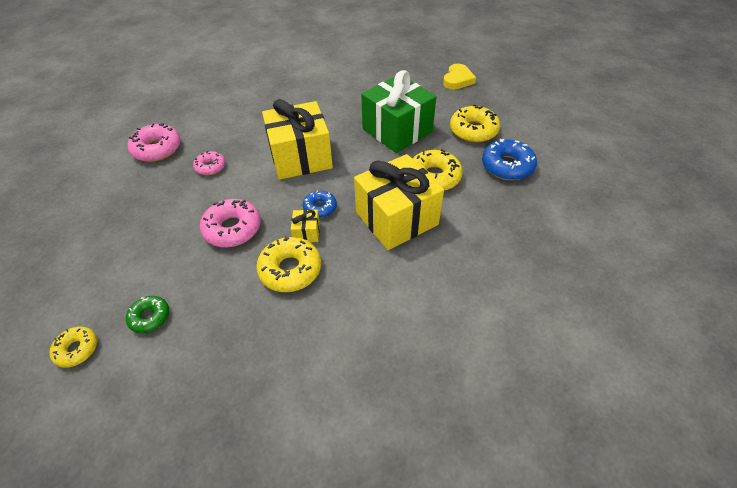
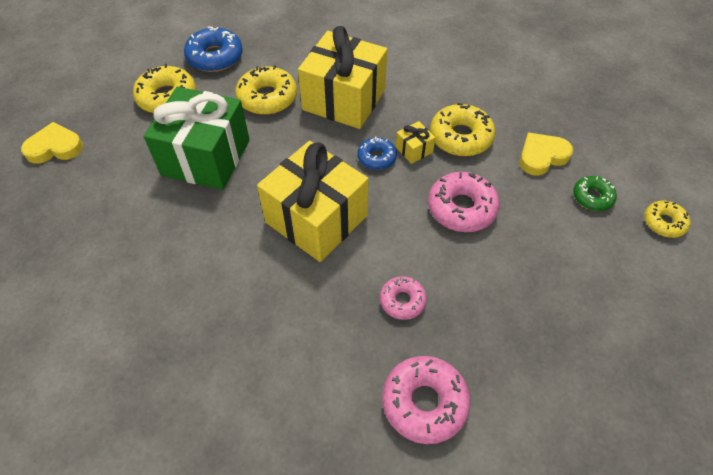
camera: 125 degrees left, 5 degrees up
(217, 313) = (542, 156): none -> yellow heart

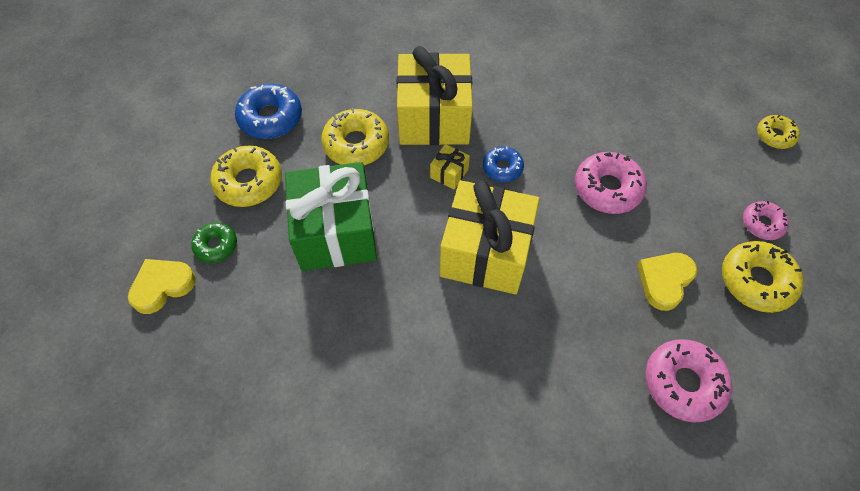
camera: 25 degrees left, 5 degrees up
(402, 301) = (610, 299): pink donut -> pink donut (762, 224)
(414, 150) = (531, 147): yellow gift -> yellow gift (449, 173)
(460, 137) = (565, 118): yellow donut -> yellow donut (756, 281)
(542, 156) = (645, 110): yellow heart -> yellow heart (664, 281)
(592, 197) = (708, 134): green donut -> green donut (216, 245)

